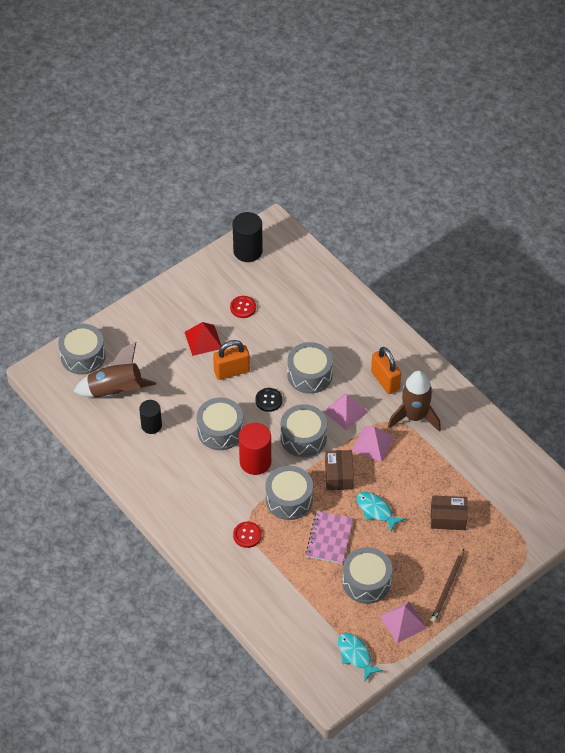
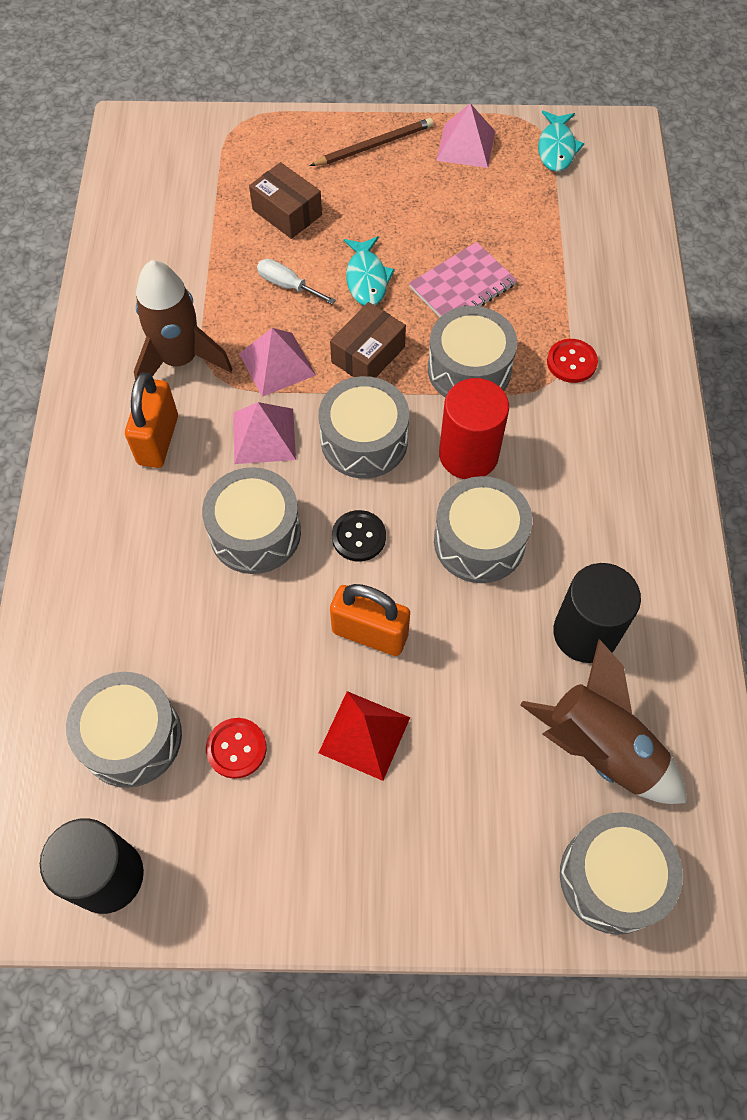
camera: 140 degrees left, 10 degrees up
(151, 425) = (585, 633): black cylinder -> black cylinder, size x1.51
(366, 582) = (465, 210): grey drum -> grey drum (131, 737)
(407, 482) = (287, 285): none -> white screwdriver

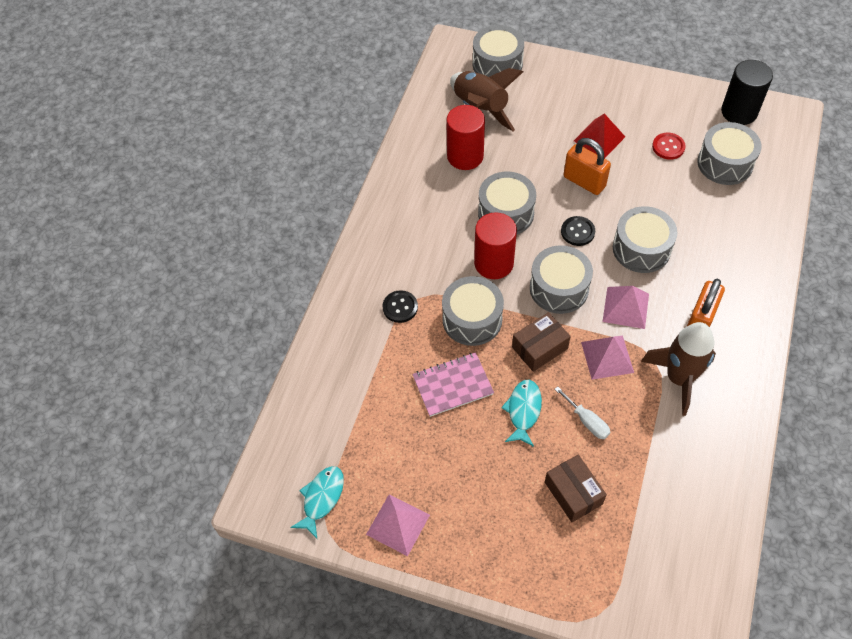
camera: 160 degrees left, 5 degrees down
(374, 145) = (478, 548): brown pencil -> none
(571, 362) = (400, 307): red button -> black button
(585, 633) = (465, 156): black cylinder -> red cylinder

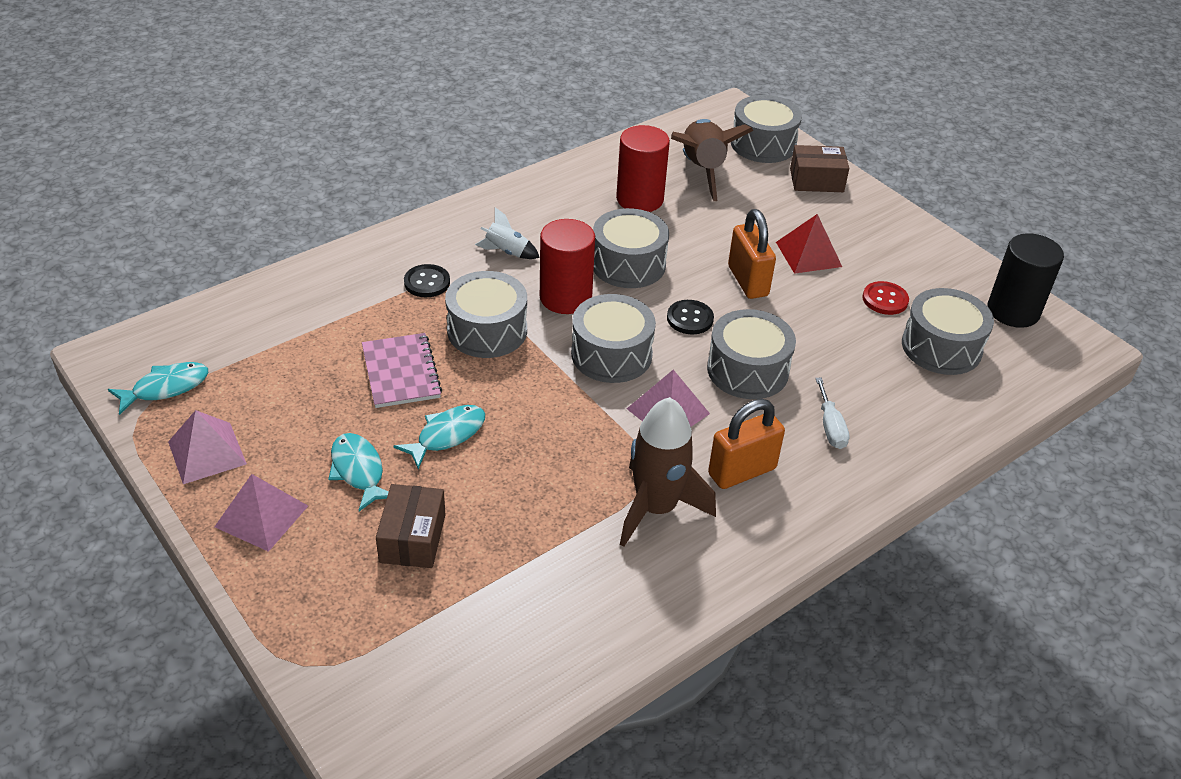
camera: 30 degrees right, 15 degrees down
(425, 250) = (507, 252): none -> white rocket
(452, 385) = (401, 372): pink notebook -> pink notebook turned 60 degrees clockwise
(499, 471) = (358, 471): none -> turquoise fish
(539, 348) = (529, 392): brown box -> brown box (816, 180)
(587, 421) = (504, 484): white screwdriver -> white screwdriver (830, 427)
(607, 357) = (595, 442): pink pyramid -> pink pyramid (261, 516)

